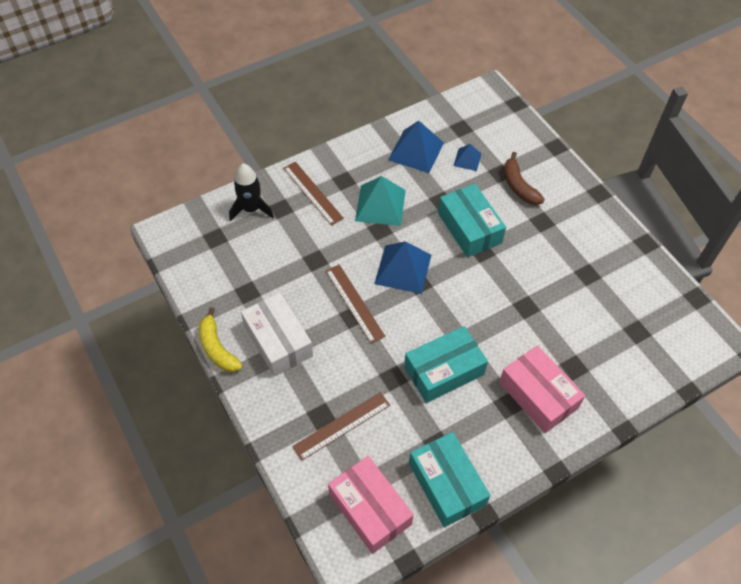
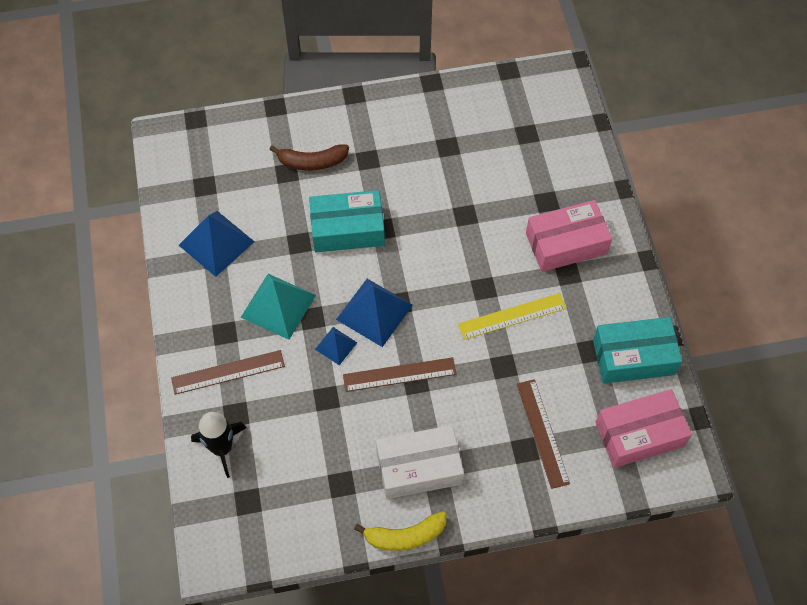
camera: 70 degrees left, 5 degrees up
(444, 371) = (512, 316): turquoise box -> yellow ruler
(467, 159) = (253, 196): blue pyramid -> blue pyramid (336, 345)

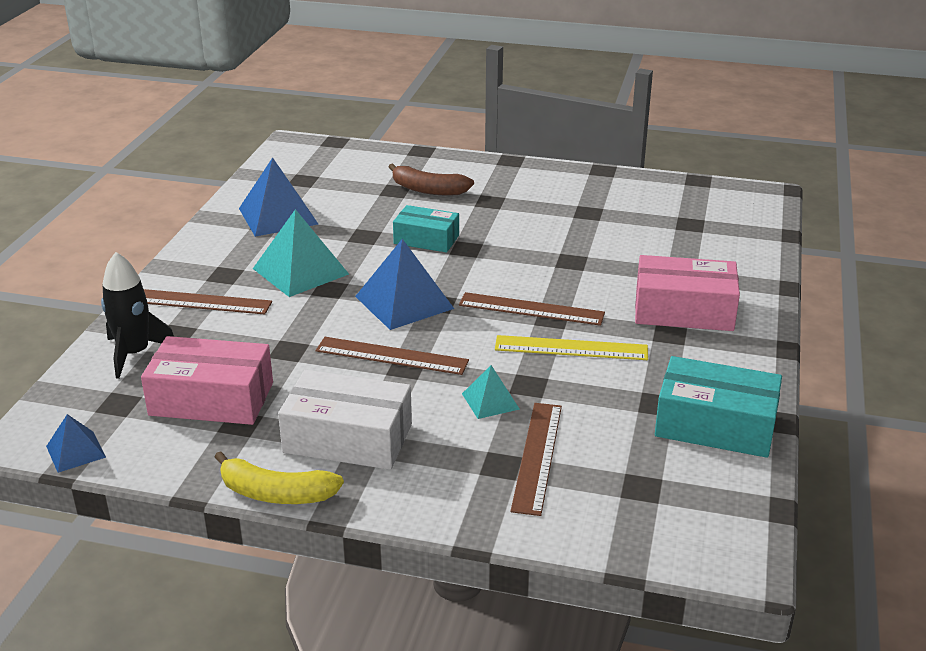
camera: 25 degrees right, 30 degrees down
(336, 345) = (337, 315): blue pyramid -> blue pyramid (75, 451)
(347, 229) = (426, 239): turquoise box -> turquoise box, size x0.65
(465, 284) = (531, 309): none -> brown ruler
(488, 393) = (490, 401): none -> turquoise pyramid
(639, 434) = (678, 499): pink box -> pink box (211, 399)

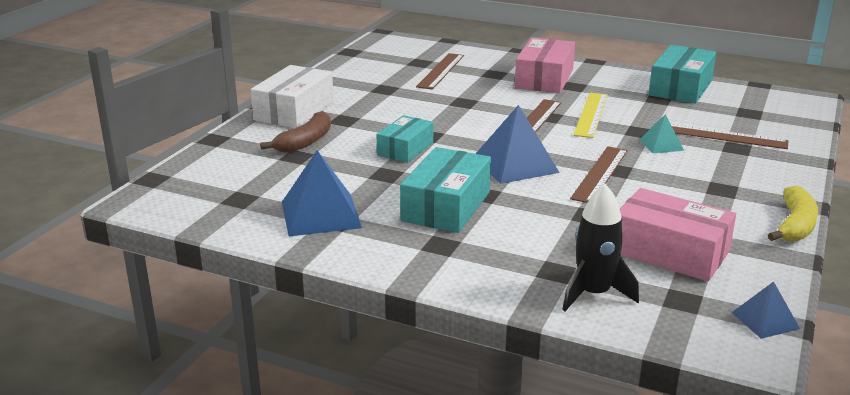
camera: 80 degrees left, 5 degrees down
(200, 302) = (495, 258): brown ruler -> brown ruler (441, 71)
(211, 399) = (670, 252): pink box -> pink box turned 75 degrees counterclockwise
(300, 271) = (446, 206): turquoise pyramid -> turquoise box
(348, 438) = (717, 196): white box -> white box (294, 111)

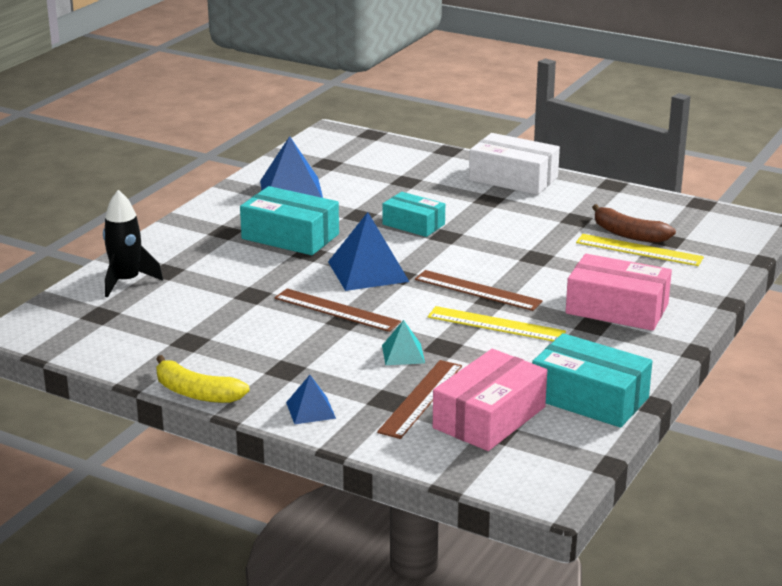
camera: 95 degrees right, 0 degrees up
(305, 142) = (436, 184): brown banana -> brown banana (628, 234)
(441, 71) = (639, 250): brown ruler -> yellow ruler
(670, 252) = (174, 321): pink box -> pink box (489, 417)
(765, 320) = (55, 343): blue pyramid -> blue pyramid (310, 410)

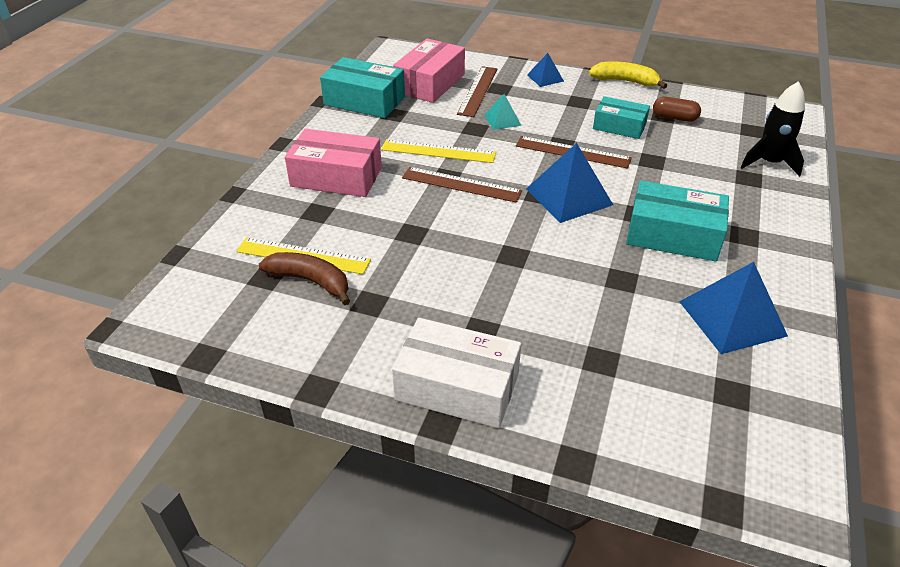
camera: 170 degrees right, 15 degrees up
(179, 337) = (674, 118): none -> brown capsule
(413, 224) = (554, 270): turquoise box -> turquoise box (619, 126)

